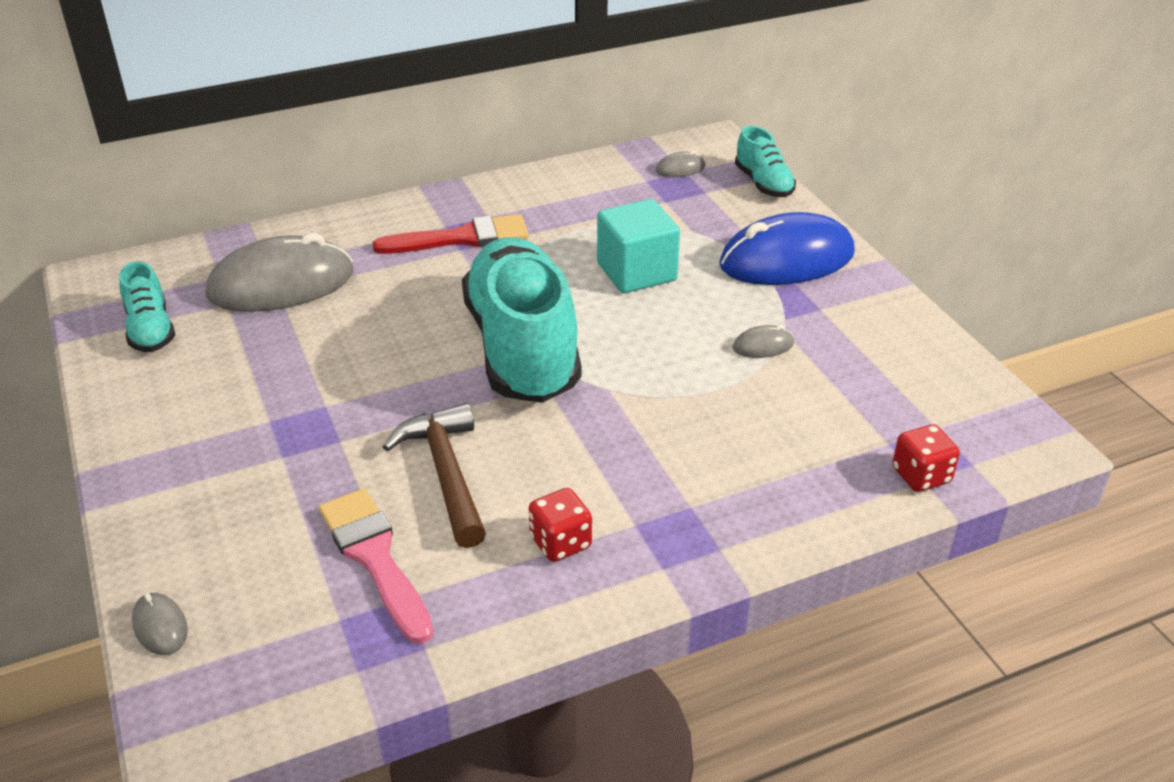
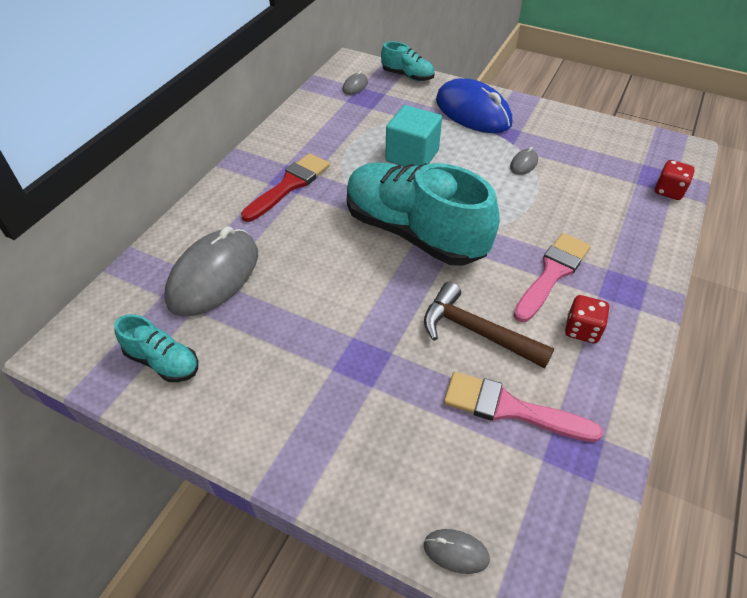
camera: 40 degrees left, 10 degrees up
(614, 472) = (552, 273): none -> pink brush
(786, 259) = (473, 112): blue mouse -> blue mouse turned 75 degrees counterclockwise

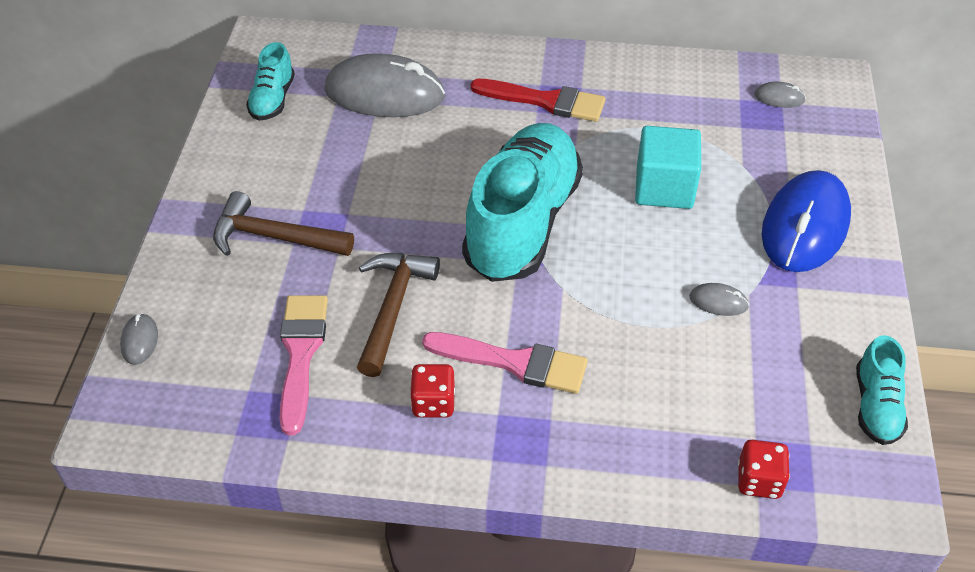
camera: 70 degrees right, 0 degrees up
(358, 400) = (274, 237): none -> brown hammer
(407, 76) = (844, 140): turquoise shoe -> turquoise shoe (876, 406)

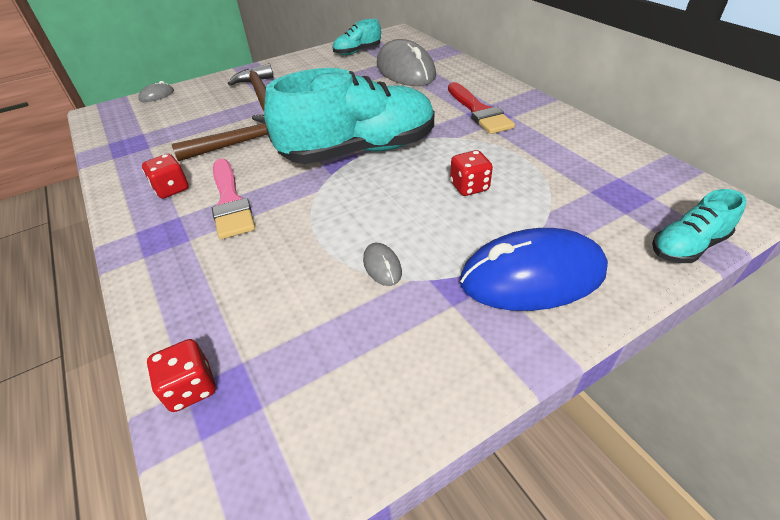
camera: 55 degrees right, 5 degrees down
(301, 354) = (180, 134): pink brush -> none
(664, 188) = (469, 187): turquoise cube -> red dice
(779, 98) = (656, 194): grey mouse -> none
(876, 406) = (353, 442): turquoise shoe -> turquoise shoe (687, 246)

